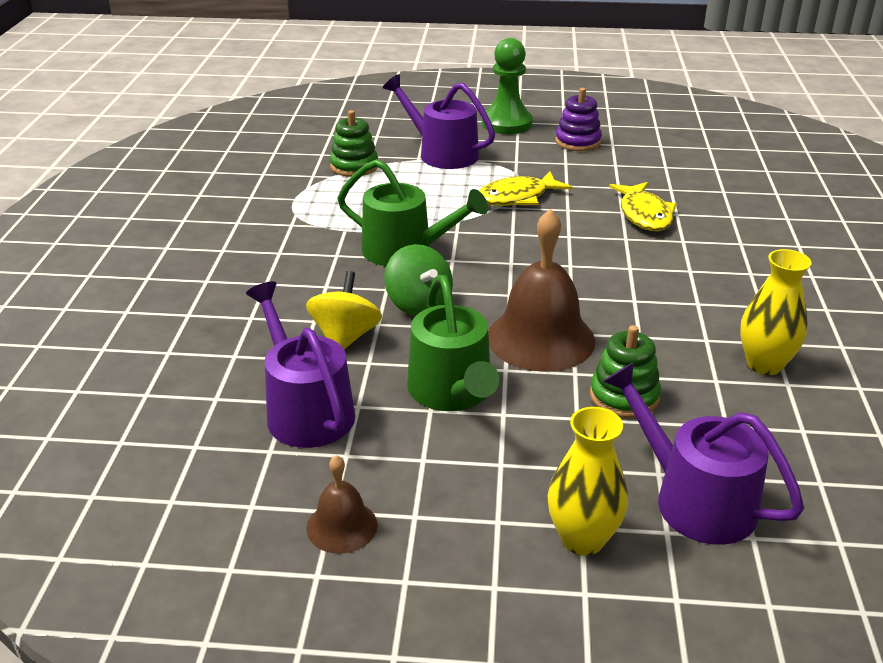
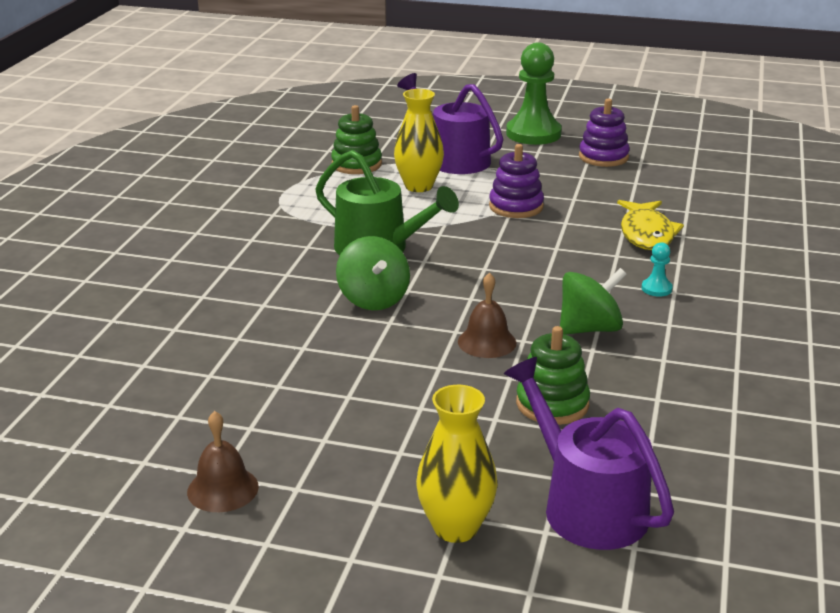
camera: 10 degrees right, 5 degrees down
(305, 410) = (225, 384): purple watering can -> none
(345, 337) = (288, 322): yellow spinning top -> none
(452, 392) = (376, 382): green watering can -> none
(517, 197) = (516, 207): yellow fish -> purple stacking toy
(540, 338) = (487, 342): brown bell -> brown bell, size x0.52
(629, 315) = (589, 329): none -> green spinning top
(673, 269) = (656, 289): none -> turquoise pawn
(764, 364) = (717, 389): yellow vase -> yellow vase (418, 186)

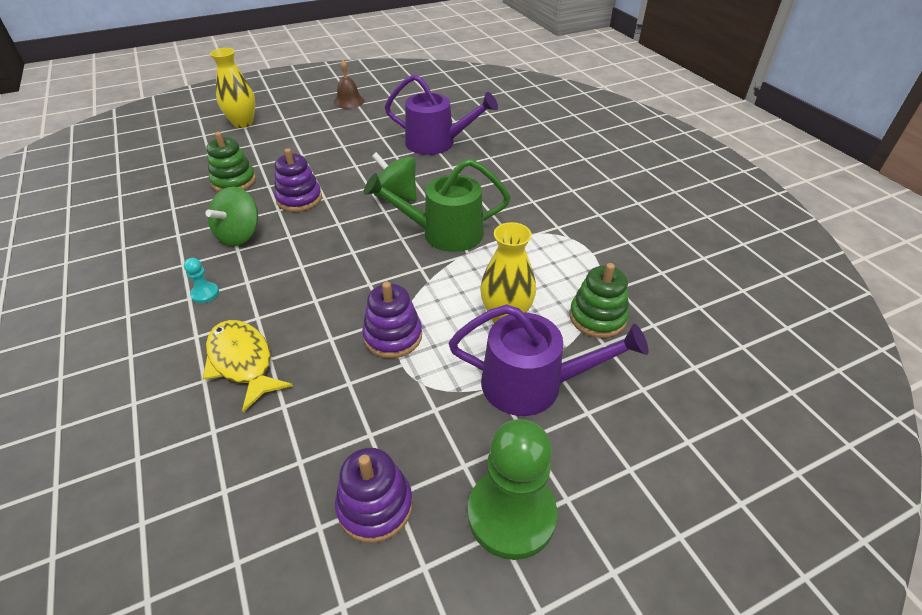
camera: 140 degrees right, 15 degrees up
(487, 342) = (299, 199): brown bell -> purple stacking toy
(587, 506) = (189, 148): purple watering can -> purple watering can (436, 143)

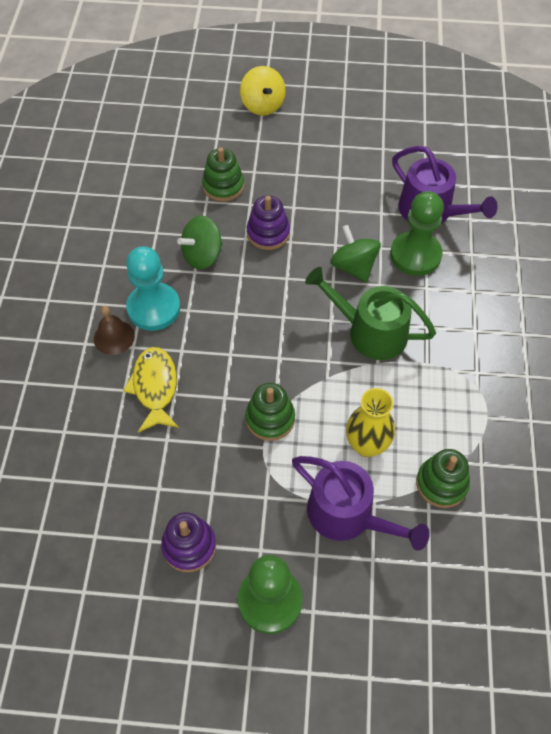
camera: 30 degrees right, 15 degrees up
(205, 294) = (154, 308): turquoise pawn -> turquoise pawn, size x2.37
(243, 123) = (263, 105): yellow vase -> yellow spinning top
(349, 101) = (377, 111): brown bell -> brown bell (114, 337)
(393, 336) = (270, 418): purple stacking toy -> green stacking toy
(445, 172) = (415, 255): none -> green pawn

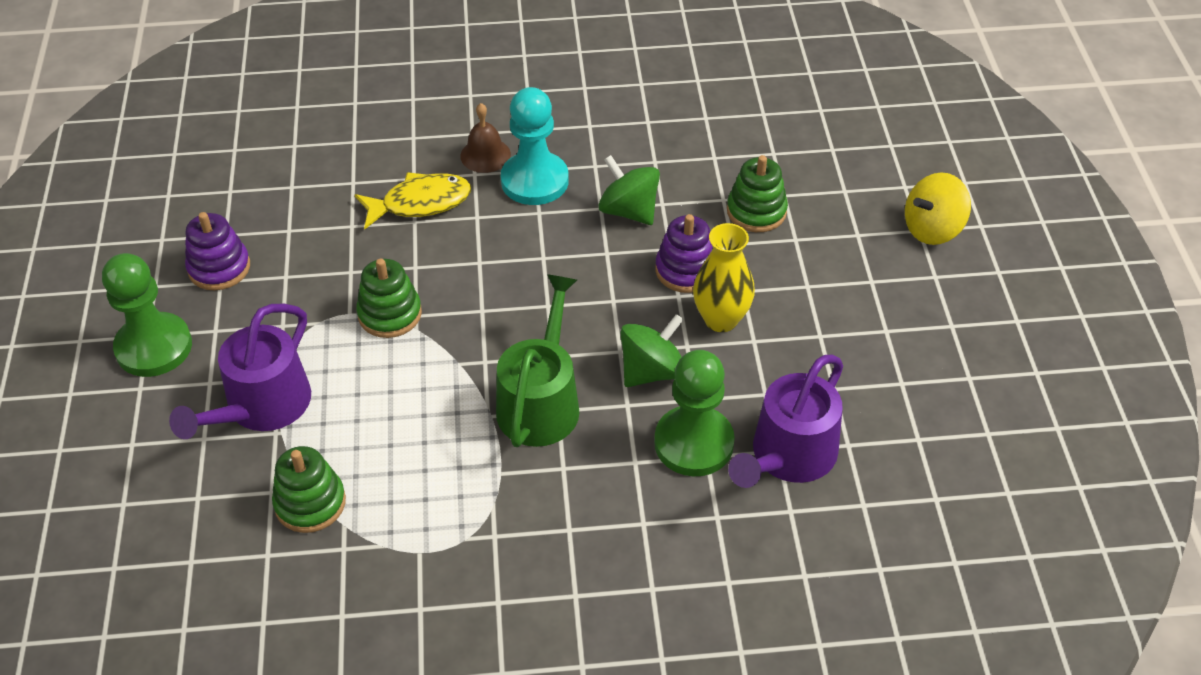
camera: 80 degrees right, 10 degrees down
(366, 445) = (361, 416): yellow vase -> yellow vase (721, 319)

